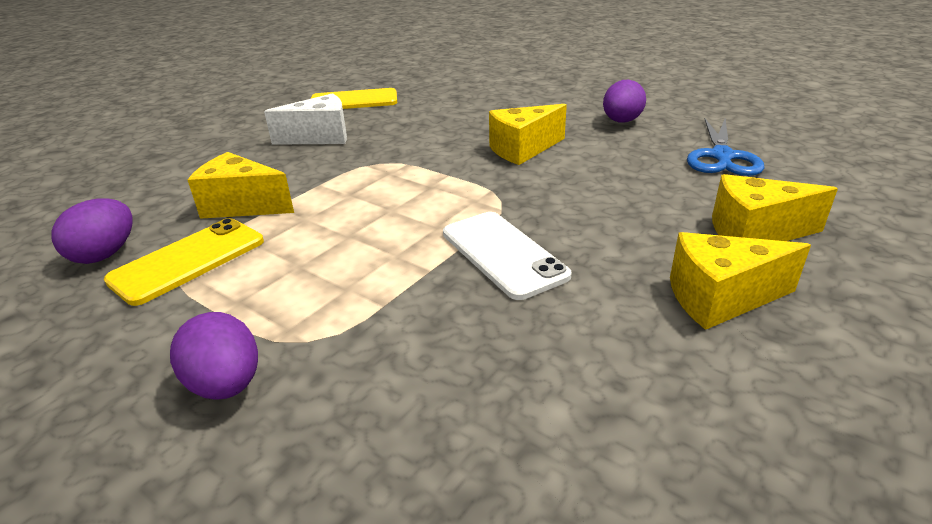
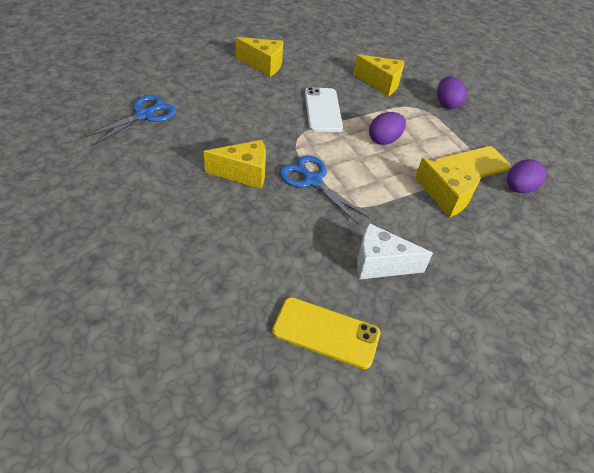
camera: 160 degrees left, 15 degrees up
(437, 168) = (312, 181): none -> blue scissors
(621, 121) = (143, 172): purple egg -> purple egg (384, 140)
(754, 233) = (210, 77): yellow cheese -> yellow cheese (381, 84)

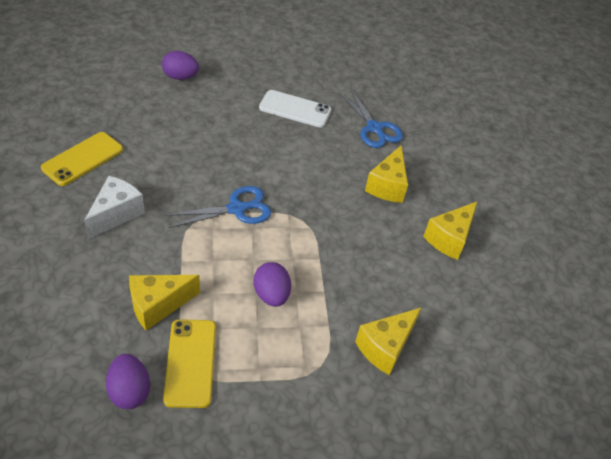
camera: 110 degrees right, 0 degrees up
(244, 173) = (268, 167): yellow cheese -> yellow cheese (387, 186)
(323, 110) = (345, 260): white phone -> white phone (295, 109)
(446, 104) = (318, 408): purple egg -> purple egg (180, 77)

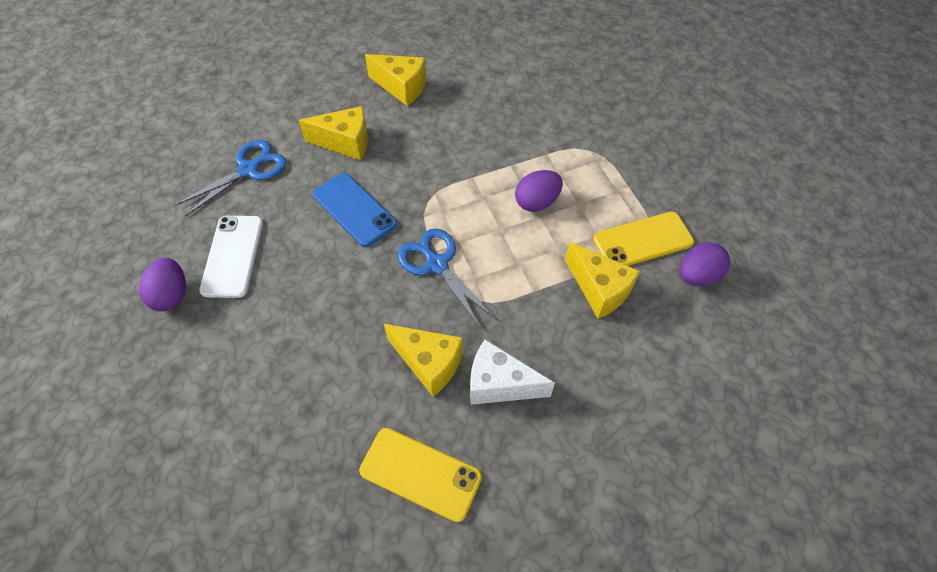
camera: 100 degrees left, 10 degrees up
(180, 77) = (191, 422): purple egg -> purple egg (171, 295)
(312, 175) = (354, 209): none -> blue phone
(385, 347) = (548, 113): yellow cheese -> yellow cheese (429, 363)

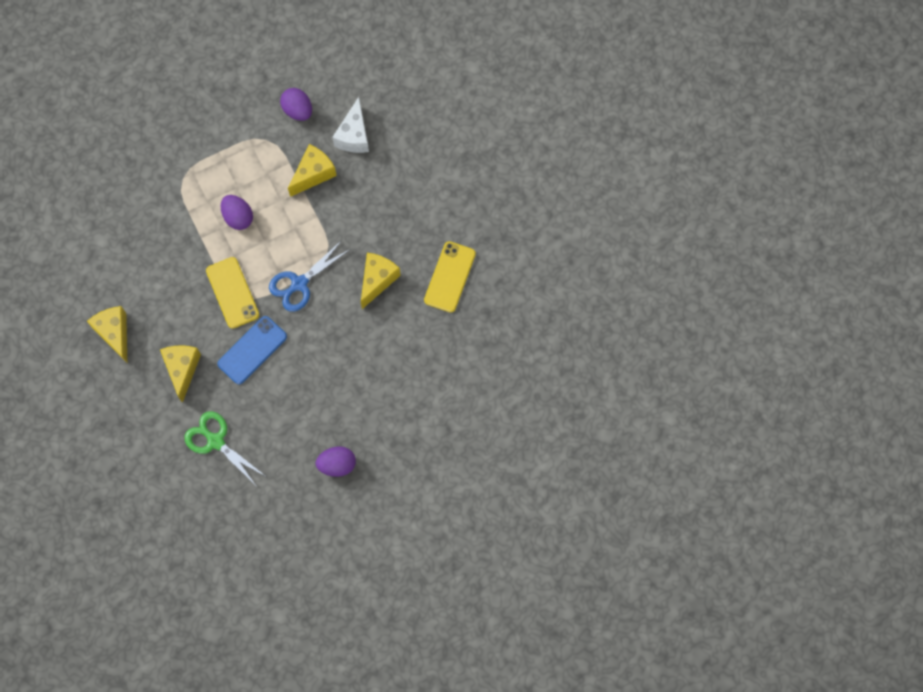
camera: 95 degrees left, 15 degrees up
(233, 256) = (300, 430): white phone -> none
(248, 170) = (216, 441): blue scissors -> green scissors
(401, 87) = (114, 333): yellow cheese -> yellow cheese turned 45 degrees counterclockwise
(499, 384) = (388, 235): white cheese -> white cheese (354, 135)
(643, 240) = (270, 144): yellow phone -> yellow phone (232, 293)

